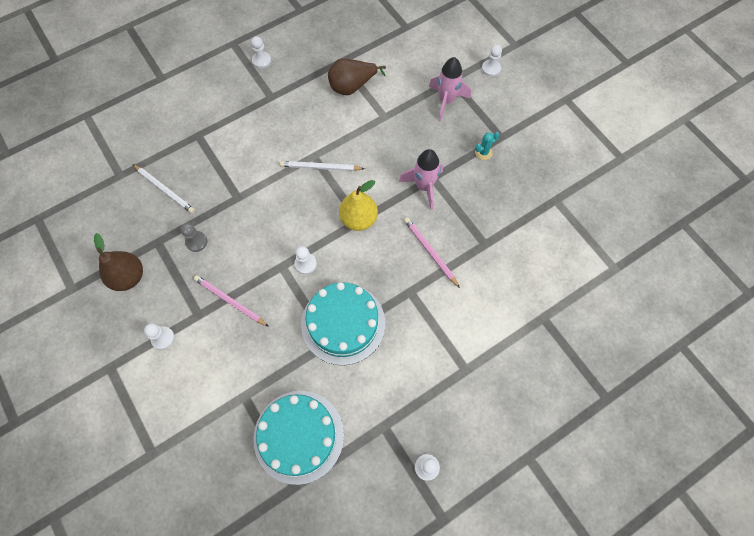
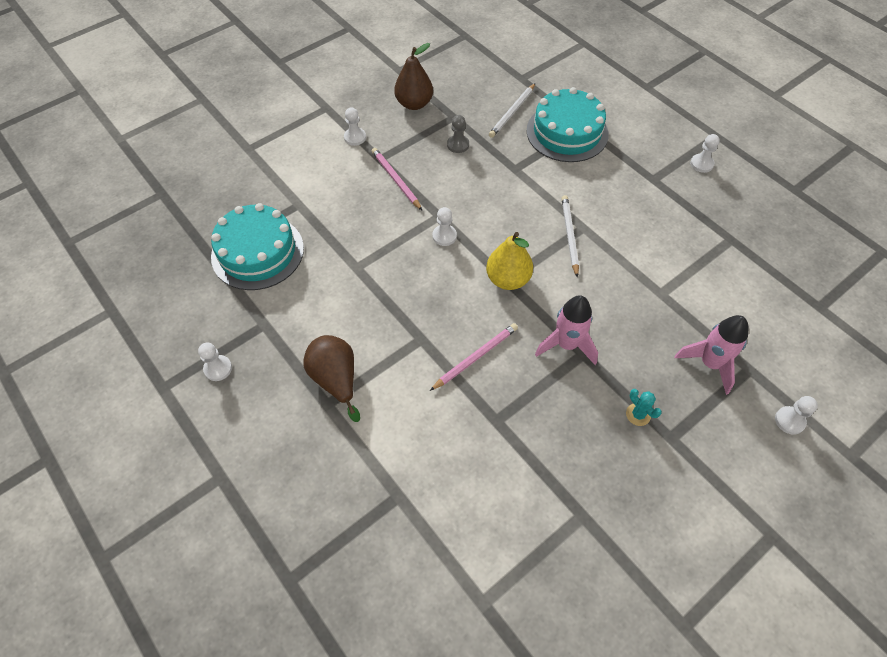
camera: 85 degrees right, 10 degrees down
(230, 301) = (396, 180): pink pencil -> pink pencil turned 60 degrees counterclockwise
(343, 323) = (378, 277): turquoise cake -> turquoise cake (567, 132)
(352, 86) = (696, 255): brown pear -> brown pear (336, 379)

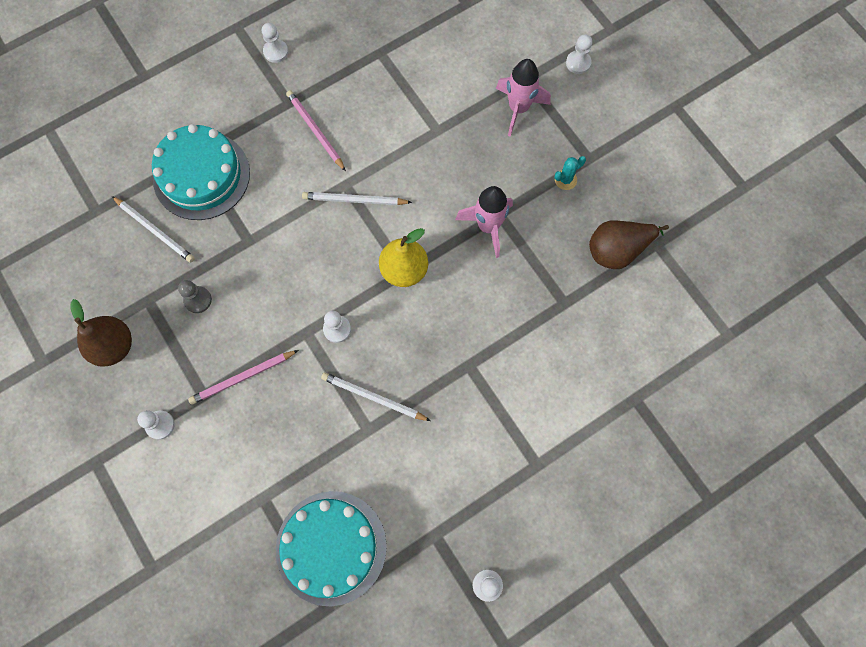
camera: 85 degrees left, 15 degrees up
(336, 379) = (510, 455): brown pear -> brown pear (617, 250)
(385, 268) = (373, 397): none -> white pencil
(475, 357) = (495, 313): pink pencil -> pink pencil (315, 131)

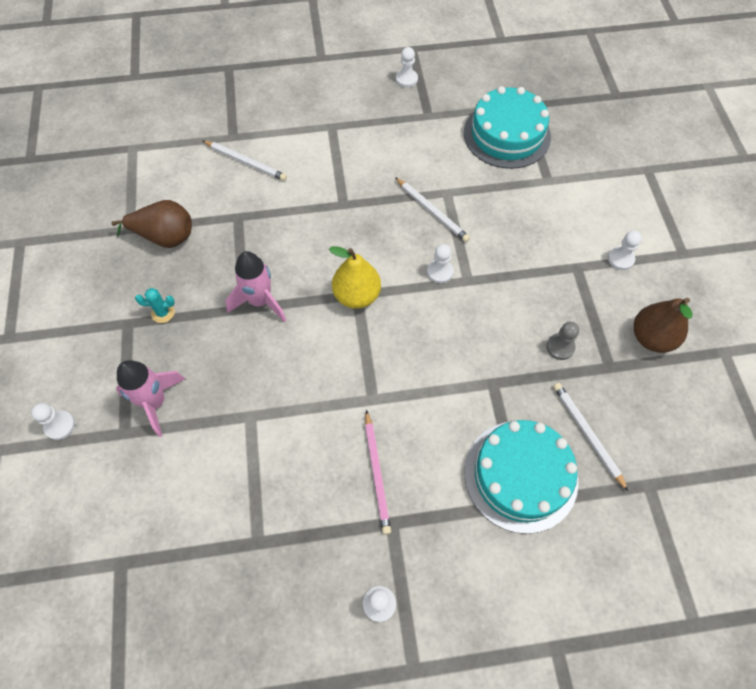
camera: 155 degrees left, 10 degrees down
(242, 378) = (537, 267): pink pencil -> none
(354, 200) = (371, 378): white pencil -> white pencil (246, 162)

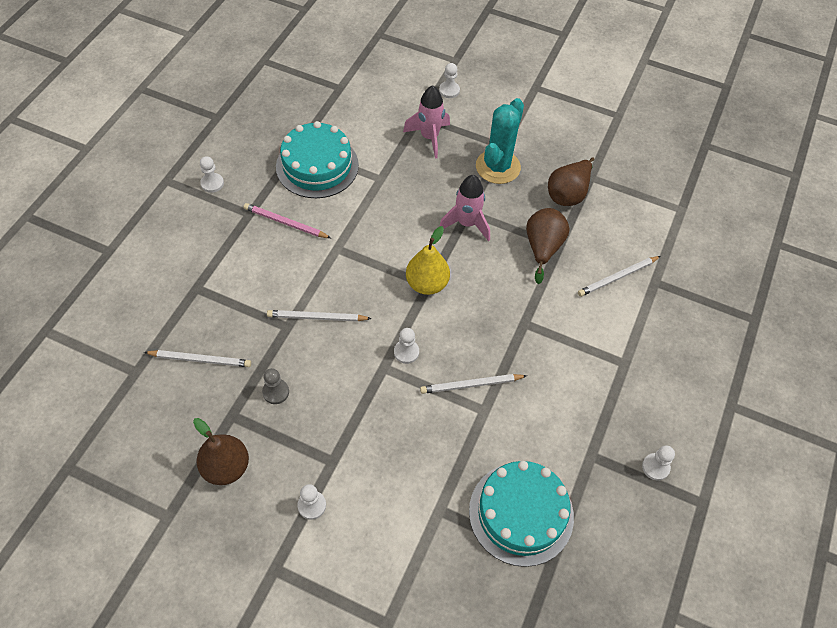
camera: 120 degrees right, 5 degrees down
(163, 313) = (498, 167): turquoise cactus -> turquoise cactus, size x2.36
(249, 227) = (543, 248): none -> brown pear
(463, 364) = (317, 318): none -> white pencil
(520, 475) = (212, 299): turquoise cake -> turquoise cake (317, 166)

